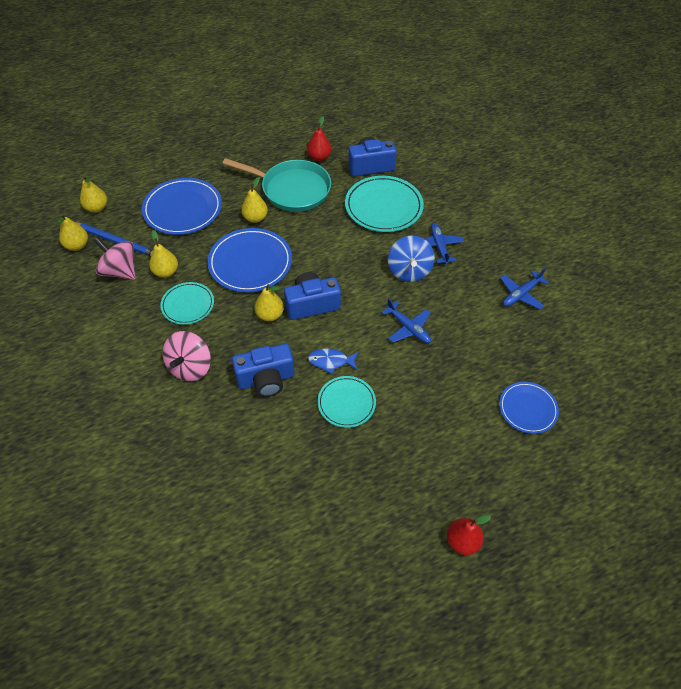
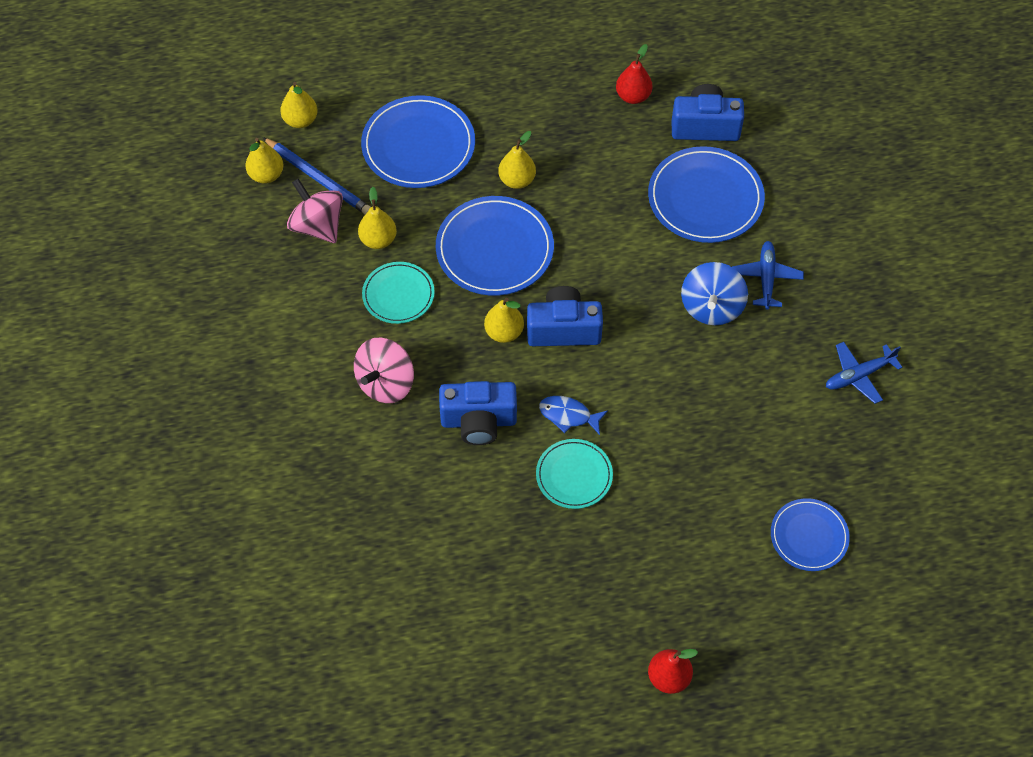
camera: 15 degrees right, 5 degrees up
(292, 189) = (580, 143): turquoise pan -> none
(383, 206) = (705, 198): turquoise plate -> blue plate
(408, 328) = (685, 390): blue plane -> none

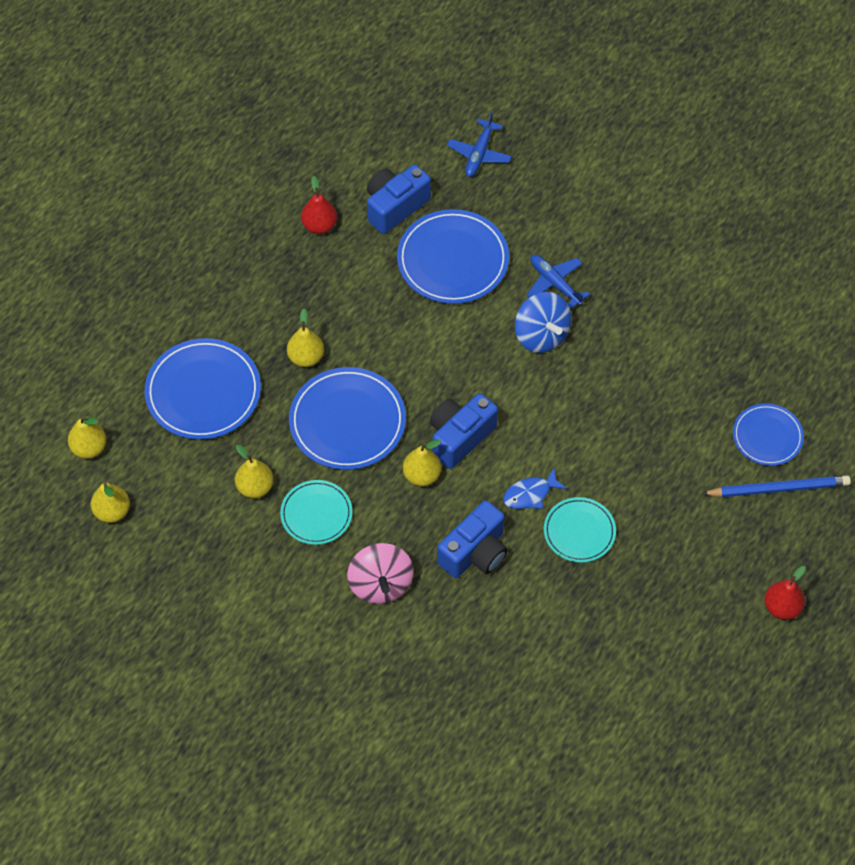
camera: 45 degrees left, 0 degrees up
(318, 226) = (198, 515): pink spinning top -> none
(319, 179) = (156, 480): blue pencil -> blue pencil (778, 488)
(859, 375) = (684, 300): blue plane -> blue plane (479, 153)

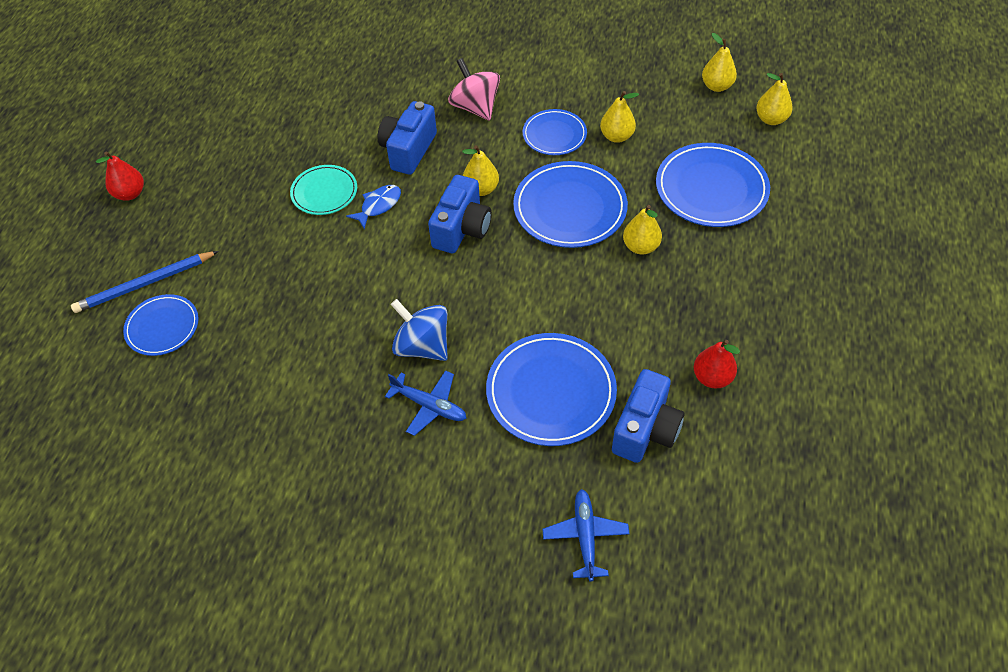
camera: 160 degrees right, 5 degrees down
(316, 514) = (554, 135): turquoise plate -> blue plate

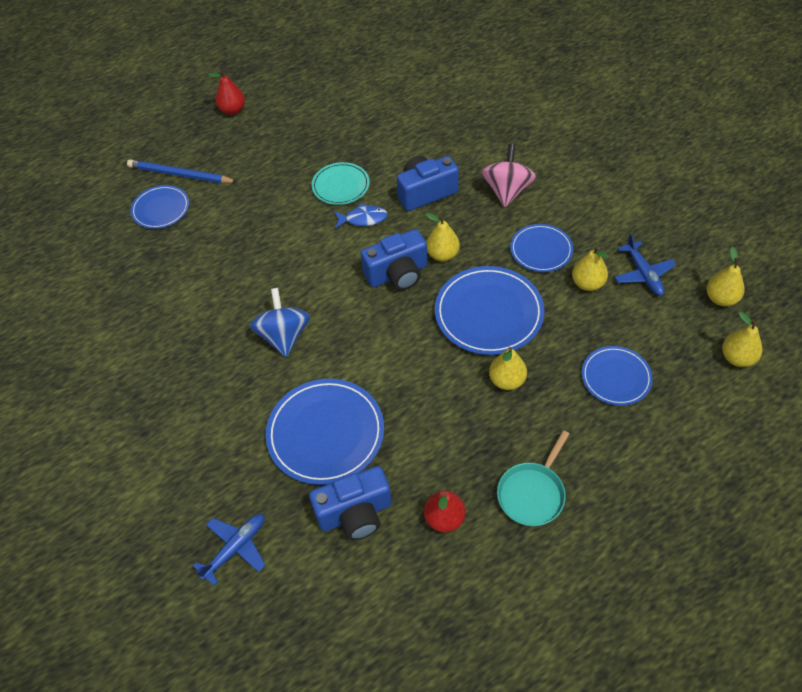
camera: 45 degrees right, 0 degrees up
(429, 405) = (244, 379): blue plane -> blue plane (643, 274)
(711, 188) = (616, 377): blue plate -> blue plate, size x0.60
(749, 310) = (532, 493): none -> turquoise pan

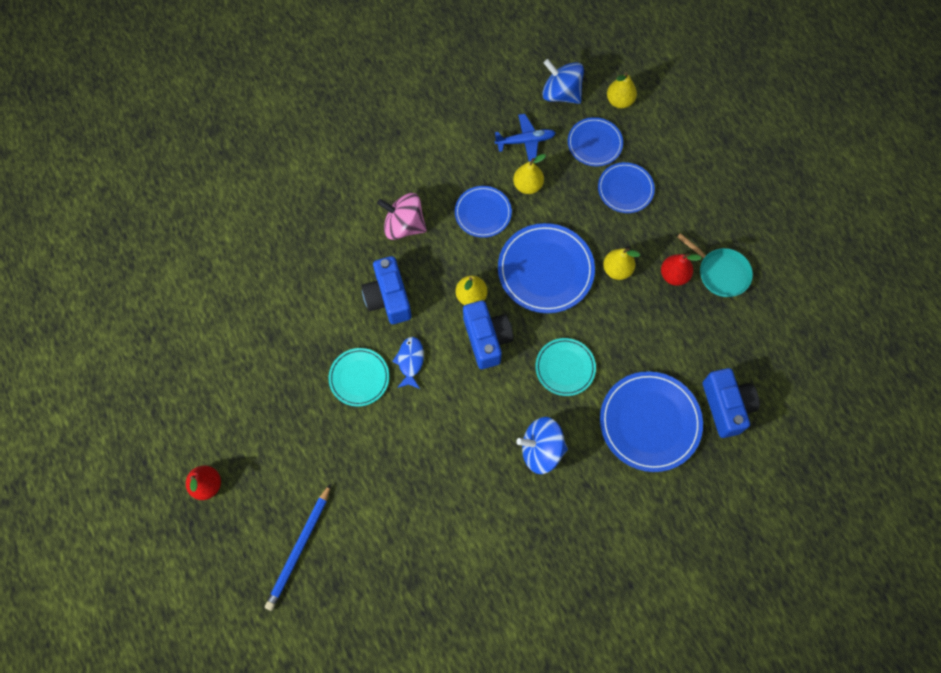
camera: 85 degrees left, 15 degrees up
(161, 209) = (347, 571): blue plate -> blue plate (594, 143)
(235, 548) = (749, 505): blue plane -> none
(377, 345) = (565, 368): none -> turquoise plate
(444, 518) = (736, 340): red pear -> red pear (674, 275)
(721, 298) = (561, 93): yellow pear -> blue spinning top

